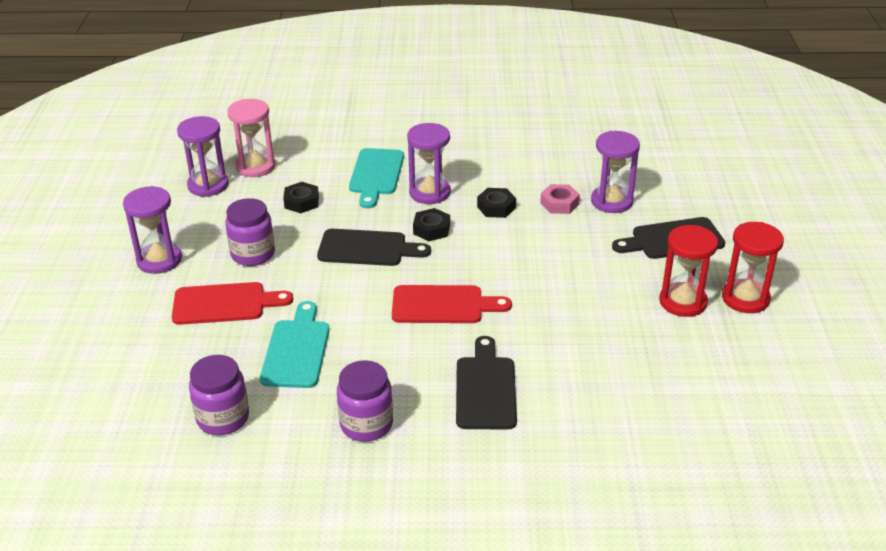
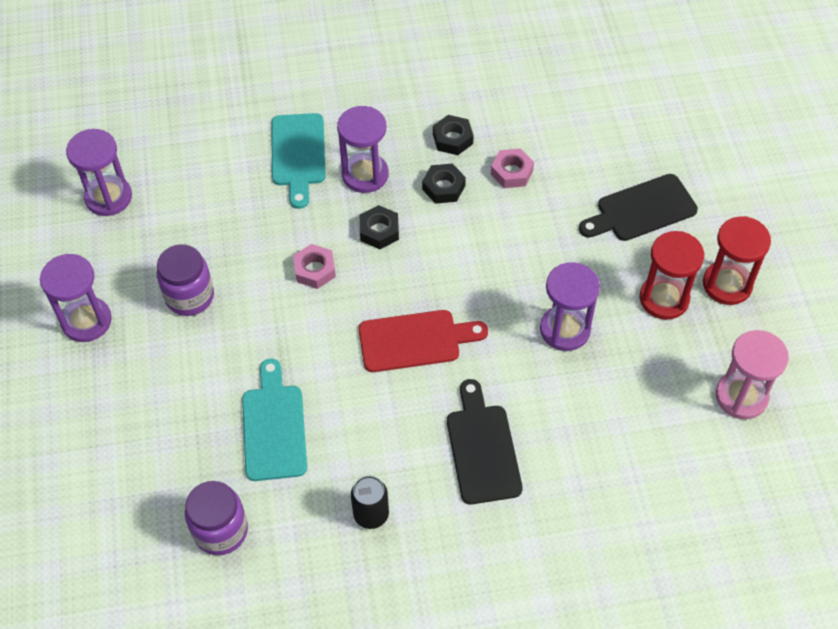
camera: 10 degrees left, 20 degrees up
(224, 304) = (178, 374): red cutting board -> none
(255, 166) = (156, 160): pink hourglass -> pink hourglass (741, 396)
(301, 202) = (224, 209): black nut -> black nut (452, 139)
(366, 424) = (371, 514): purple jar -> black can
(367, 248) = (315, 270): black cutting board -> pink nut
(611, 201) = (568, 161): purple hourglass -> purple hourglass (565, 330)

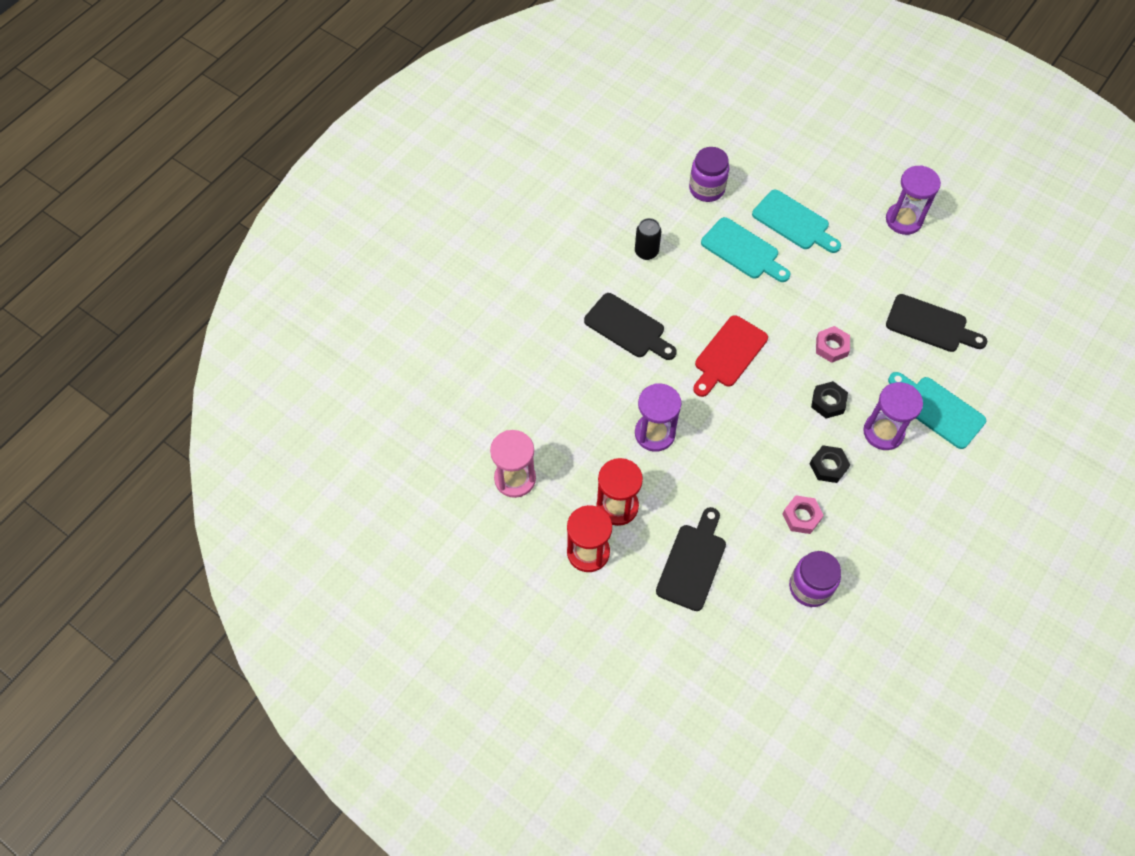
camera: 135 degrees right, 5 degrees up
(108, 197) = (996, 289): purple hourglass -> none
(186, 411) = (794, 222): none -> turquoise cutting board
(189, 296) = (873, 275): purple jar -> purple jar (810, 587)
(206, 216) = (930, 325): none -> black cutting board
(452, 139) = (865, 508): black nut -> none

